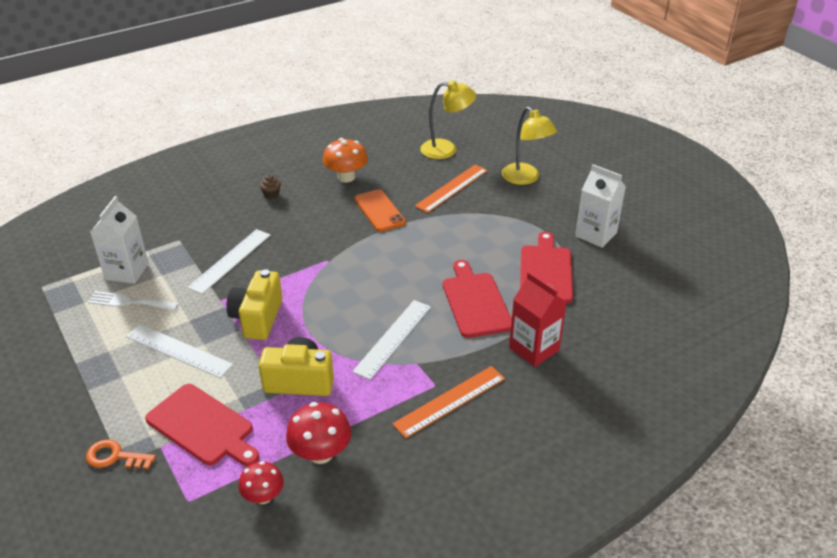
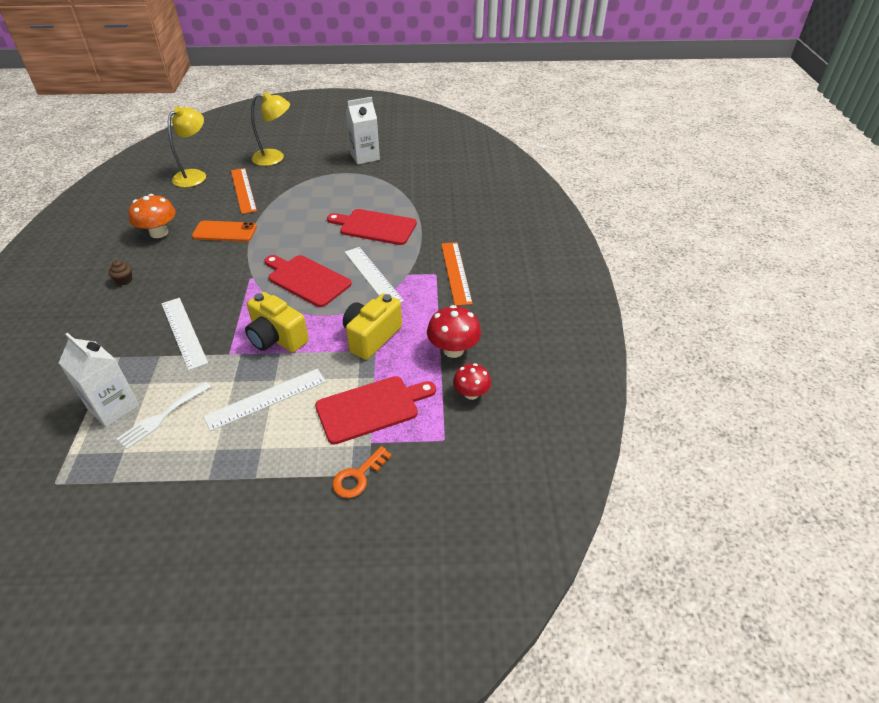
camera: 60 degrees left, 5 degrees up
(534, 349) = (442, 221): red carton -> none
(545, 271) = (377, 188): red cutting board -> red cutting board (307, 279)

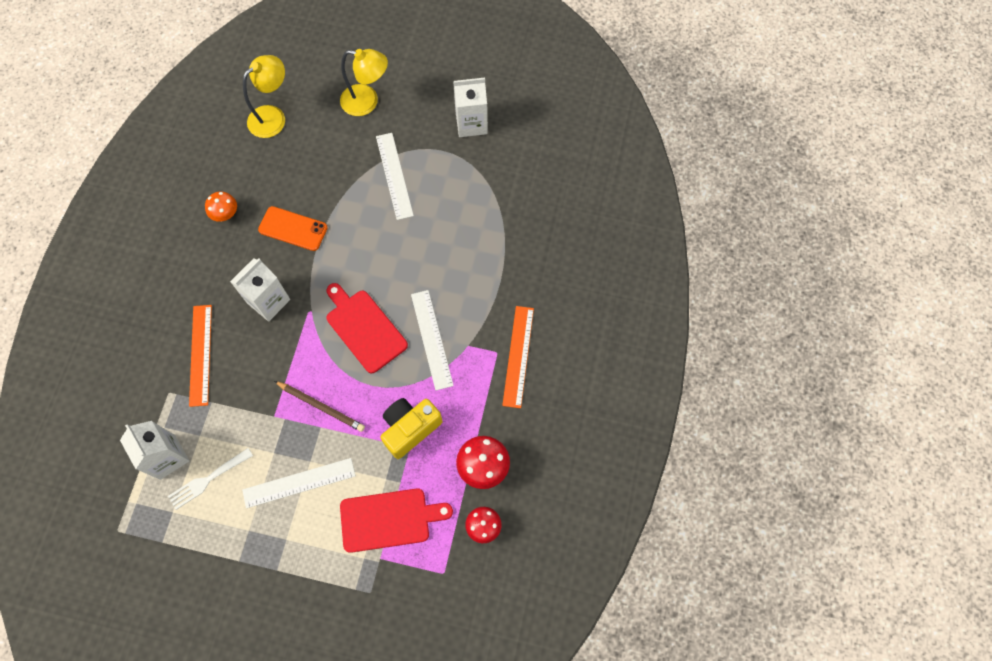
camera: 15 degrees right, 25 degrees up
(124, 280) = (186, 284): brown cupcake -> none
(159, 233) = (225, 214): orange mushroom -> orange mushroom, size x0.66
(183, 332) = (236, 375): white ruler -> white ruler (394, 175)
(209, 278) = (268, 301): none -> white carton
(243, 190) = (322, 158): orange ruler -> orange ruler (201, 354)
(277, 338) = (321, 406): yellow camera -> brown pencil
(358, 476) = (361, 593): orange key -> none
(375, 227) = (452, 259): red cutting board -> none

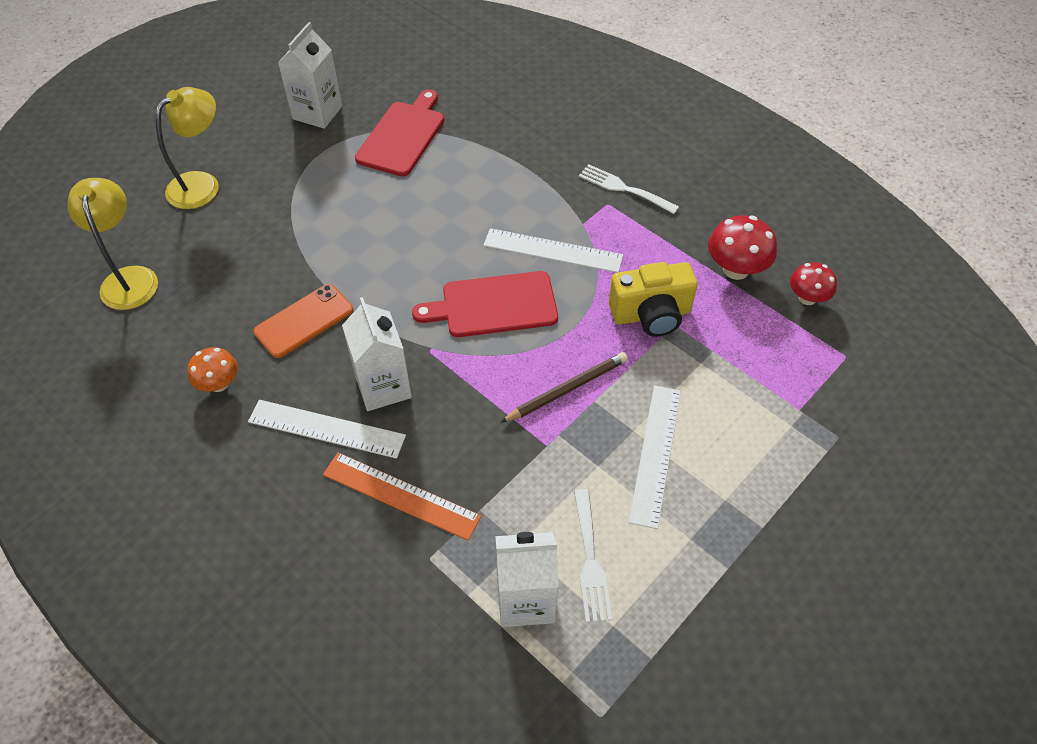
camera: 60 degrees left, 15 degrees down
(389, 519) = (754, 380): red cutting board -> red cutting board (403, 136)
(394, 175) = (320, 200): white ruler -> white ruler (326, 429)
(410, 429) = (651, 314): yellow camera -> yellow camera turned 90 degrees counterclockwise
(518, 356) = (624, 189): orange ruler -> white fork

